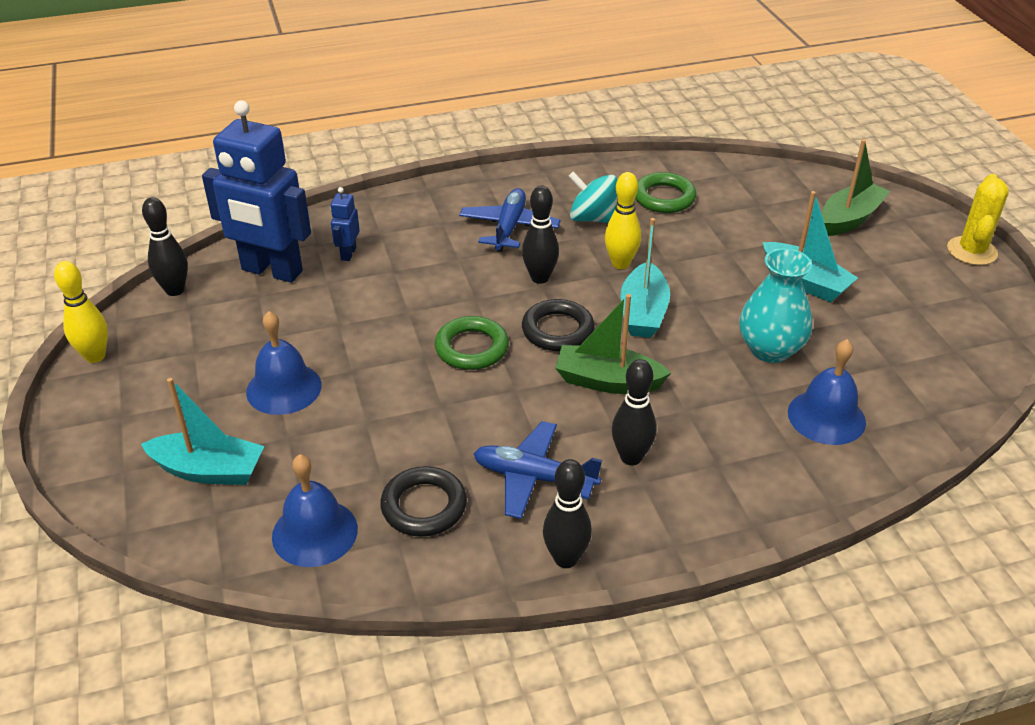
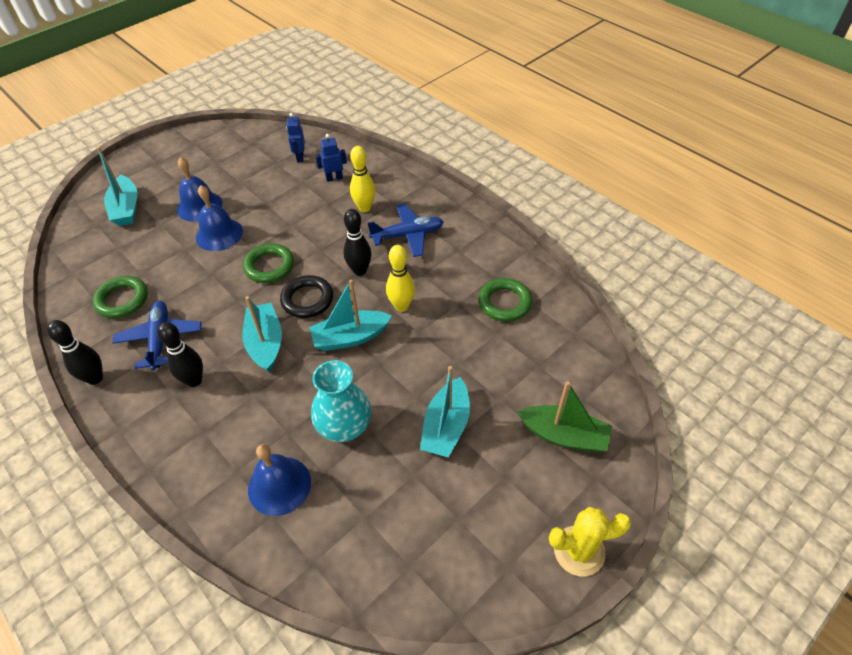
camera: 65 degrees right, 10 degrees up
(95, 356) = (197, 133): yellow bowling pin -> yellow bowling pin (364, 208)
(175, 290) = (263, 132): black bowling pin -> none
(271, 271) = (300, 157): blue robot -> blue robot, size x0.42
(314, 532) = (91, 265): blue bell -> blue bell (219, 234)
(424, 506) = (122, 300): black ring -> green ring
(592, 218) = (448, 272): turquoise spinning top -> none
(607, 381) = (265, 343): green boat -> turquoise boat

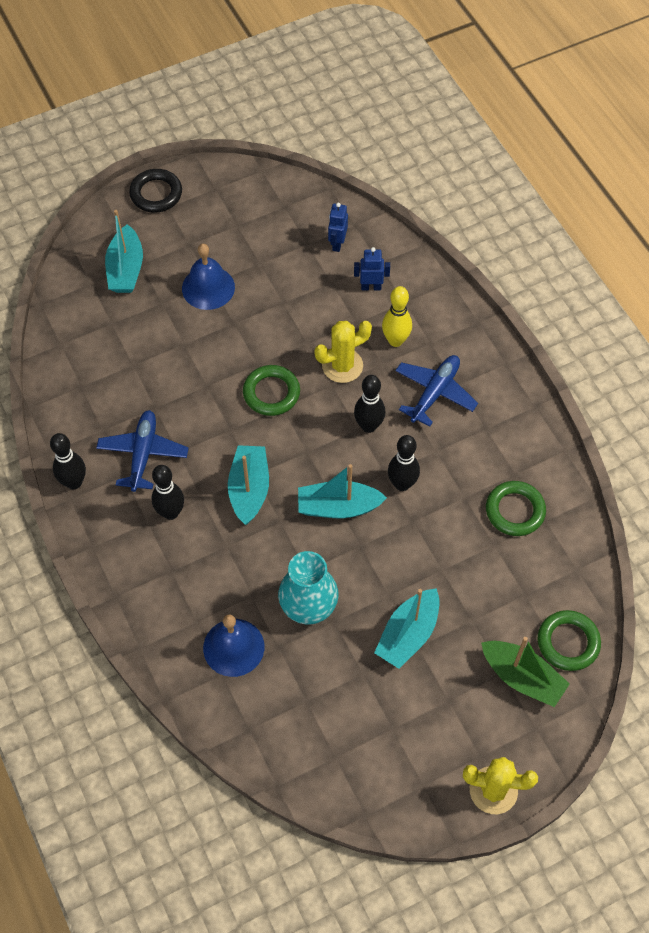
camera: 15 degrees right, 10 degrees up
(122, 300) = (109, 394): green ring -> green ring (568, 642)
(219, 234) = (224, 334): blue bell -> none
(307, 299) = (303, 448): black ring -> black ring (156, 194)
(325, 234) = (342, 366): none -> yellow cactus
(401, 306) = (402, 484): yellow bowling pin -> black bowling pin
(408, 235) = (434, 393): blue plane -> blue plane turned 60 degrees counterclockwise

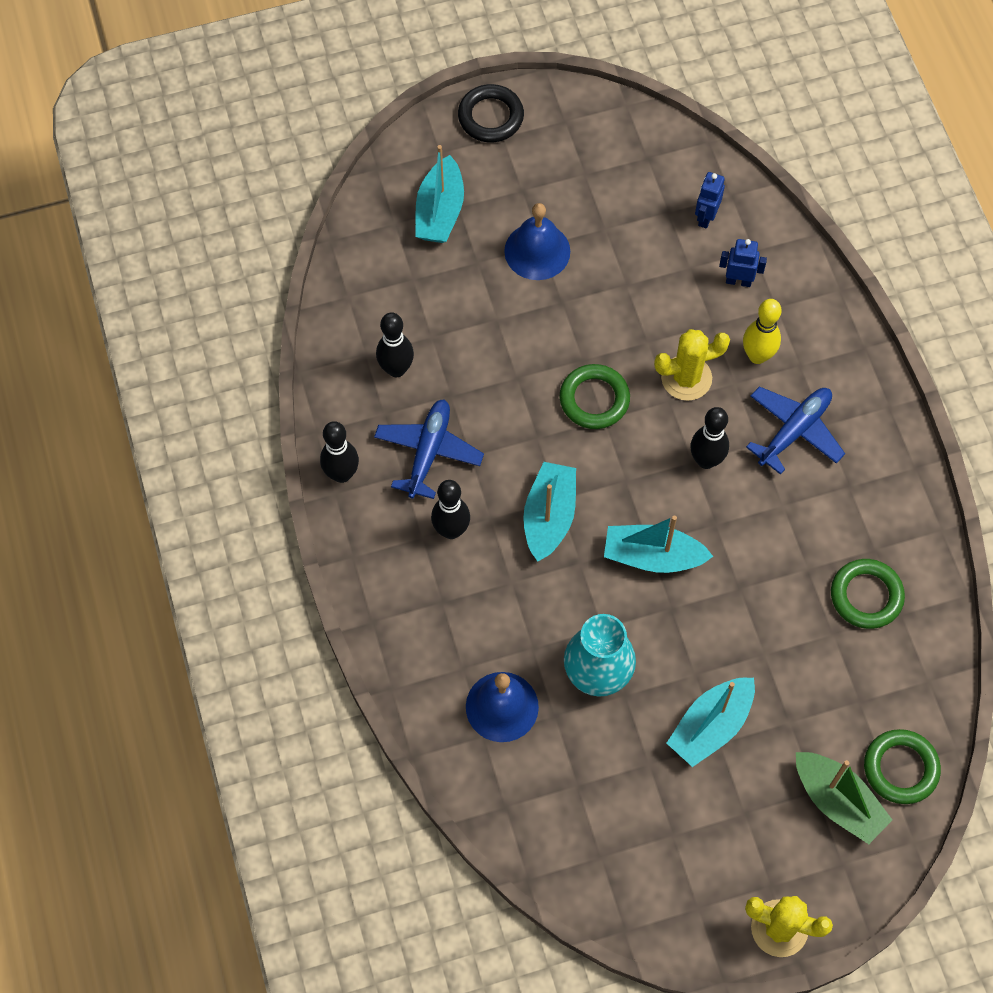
camera: 10 degrees right, 5 degrees up
(402, 484) = (734, 540): black bowling pin -> black bowling pin (396, 369)

